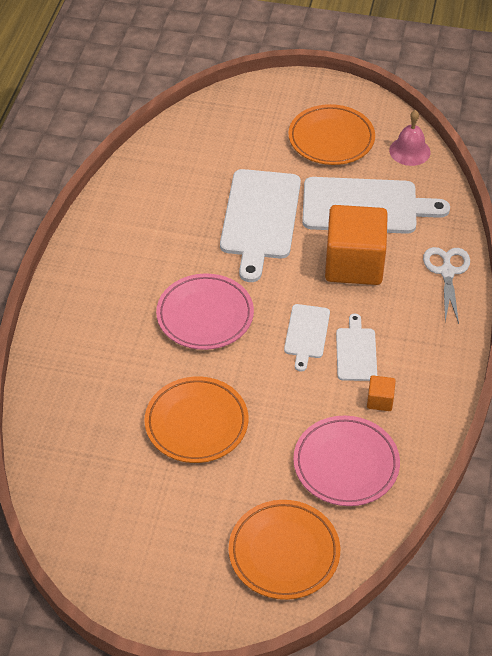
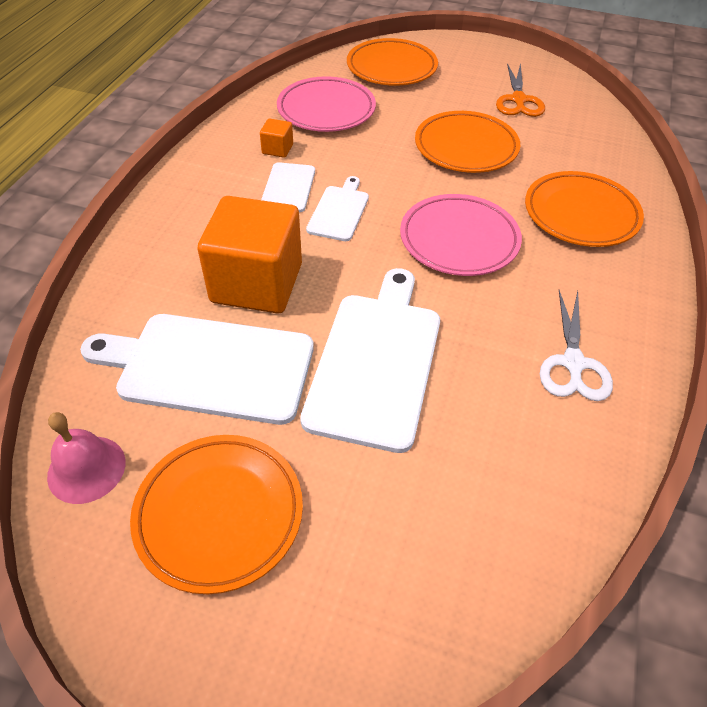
camera: 175 degrees left, 0 degrees up
(99, 352) = (581, 214): none -> orange plate
(134, 507) = (518, 100): none -> orange scissors
(447, 272) = (139, 262): white scissors -> white scissors (573, 363)

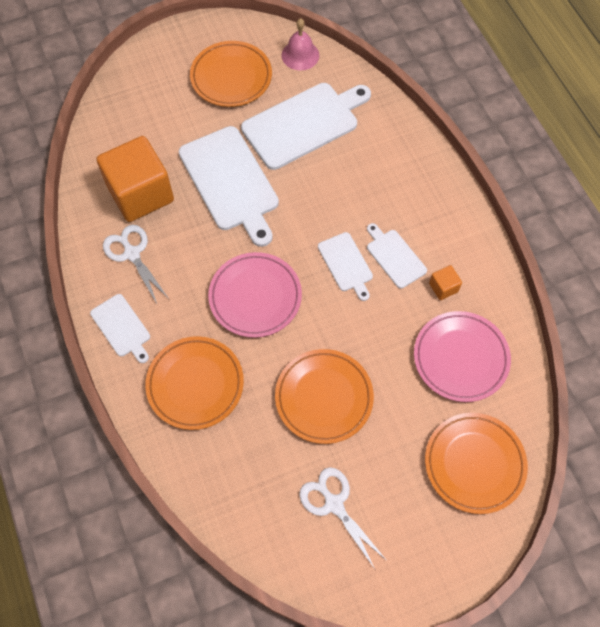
camera: 140 degrees right, 15 degrees up
(257, 283) = (334, 180): orange cube -> orange cube (140, 194)
(518, 100) = (334, 504): orange scissors -> white scissors
(633, 299) = (122, 327): none -> white cutting board

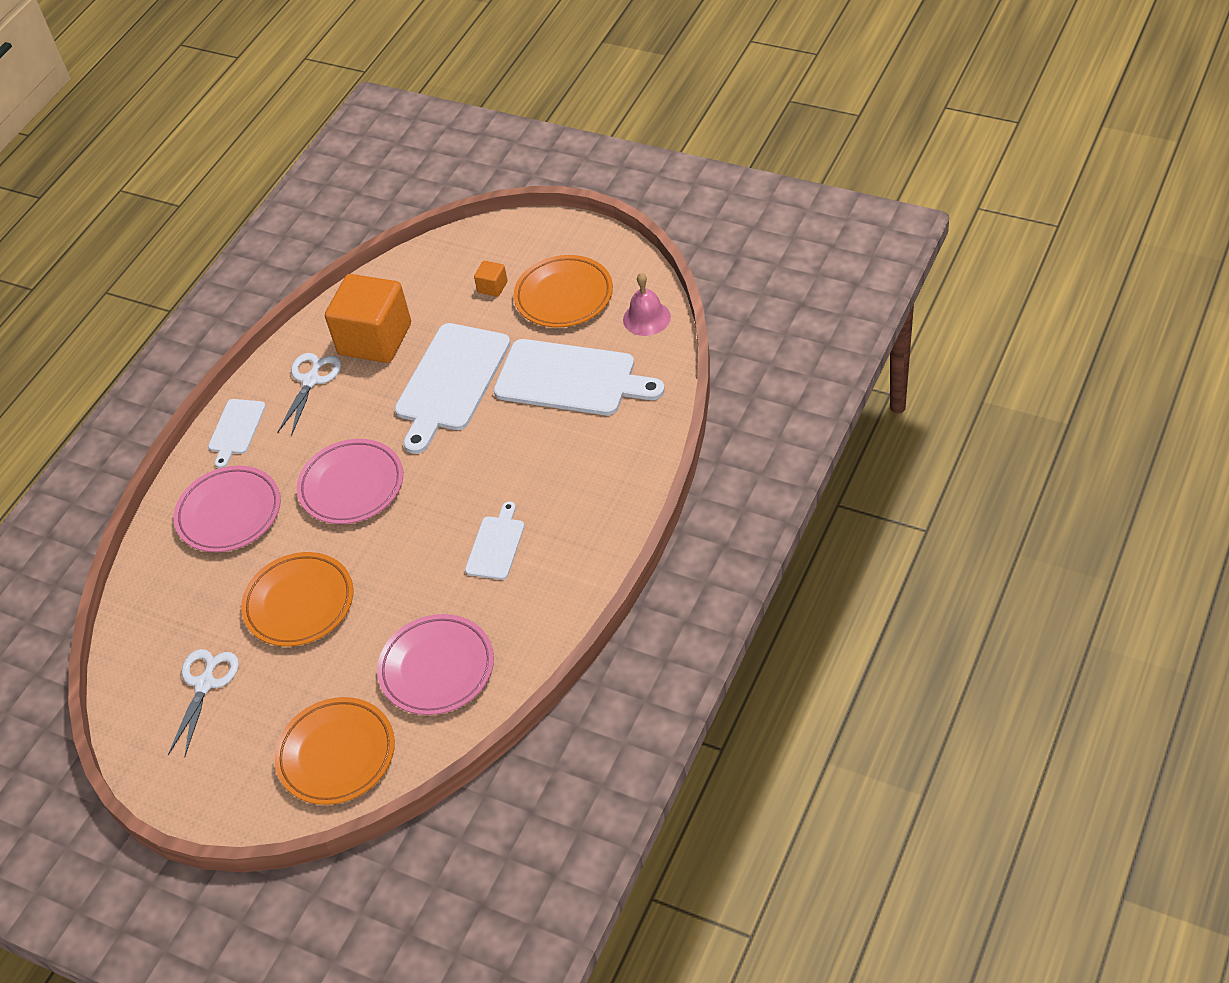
camera: 55 degrees right, 15 degrees down
(195, 384) = (229, 513): orange plate -> pink plate
(346, 264) = (451, 518): white cutting board -> none
(443, 287) = (500, 603): orange cube -> orange cube (492, 287)

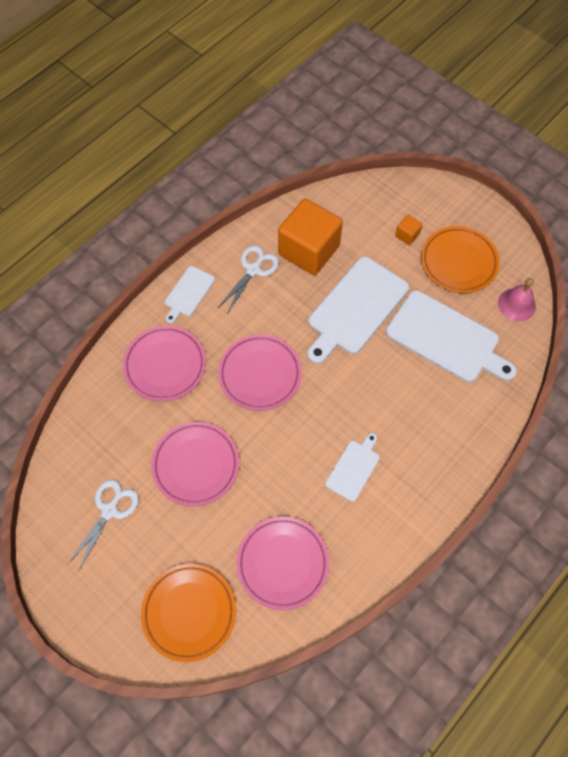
camera: 10 degrees right, 15 degrees up
(299, 603) = (196, 465): orange plate -> pink plate

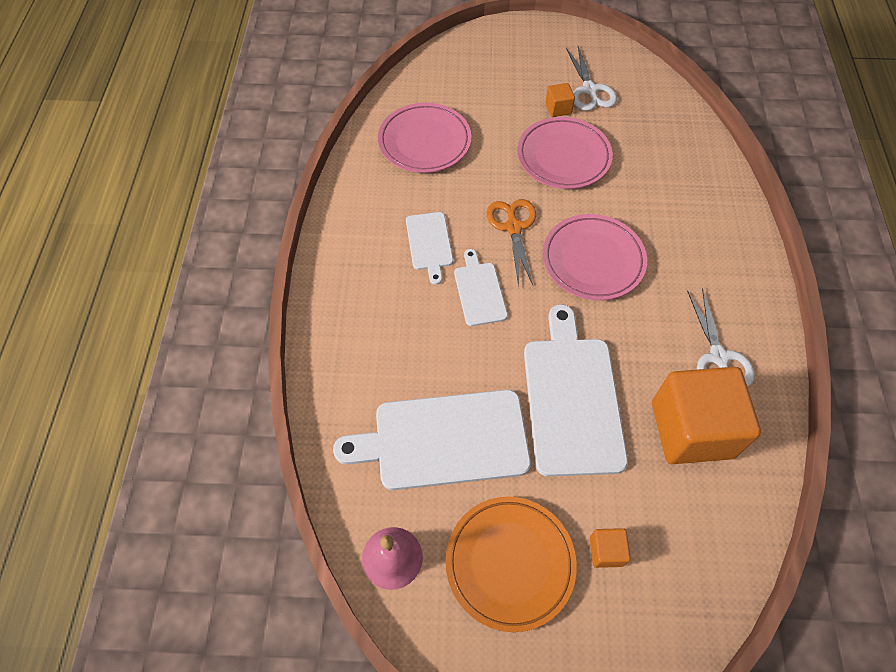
camera: 140 degrees right, 5 degrees down
(152, 512) = (558, 108): none -> orange cube
(165, 365) = (681, 208): pink plate -> none
(188, 293) = (745, 284): white cutting board -> white cutting board (479, 291)
(189, 612) = (463, 75): orange plate -> none
(287, 436) = (513, 227): none -> orange scissors

